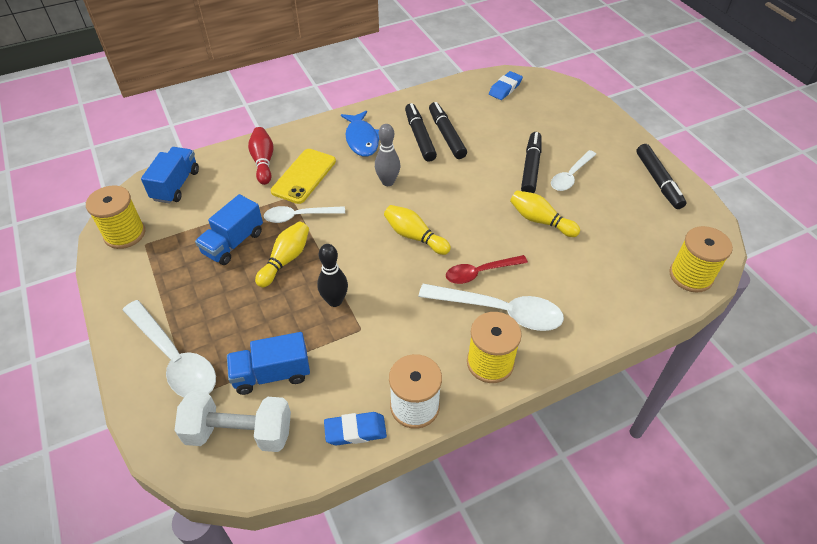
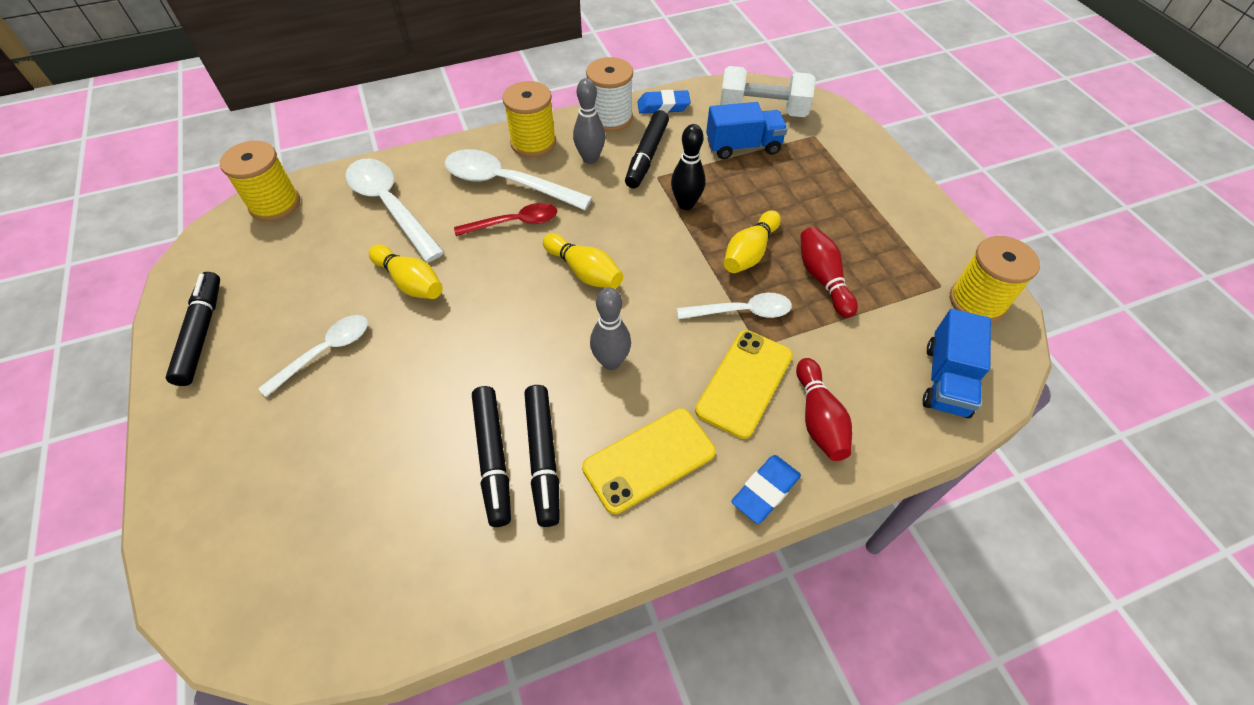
camera: 175 degrees left, 5 degrees up
(175, 358) = (842, 164): white spoon -> white spoon (390, 206)
(233, 243) = (823, 279): blue truck -> red bowling pin
(362, 139) = (649, 460): blue fish -> yellow phone
(428, 346) = (590, 158): none -> grey bowling pin
(505, 88) = (324, 597): blue eraser -> blue eraser (765, 491)
(530, 168) = (378, 372): black marker -> black marker (647, 156)

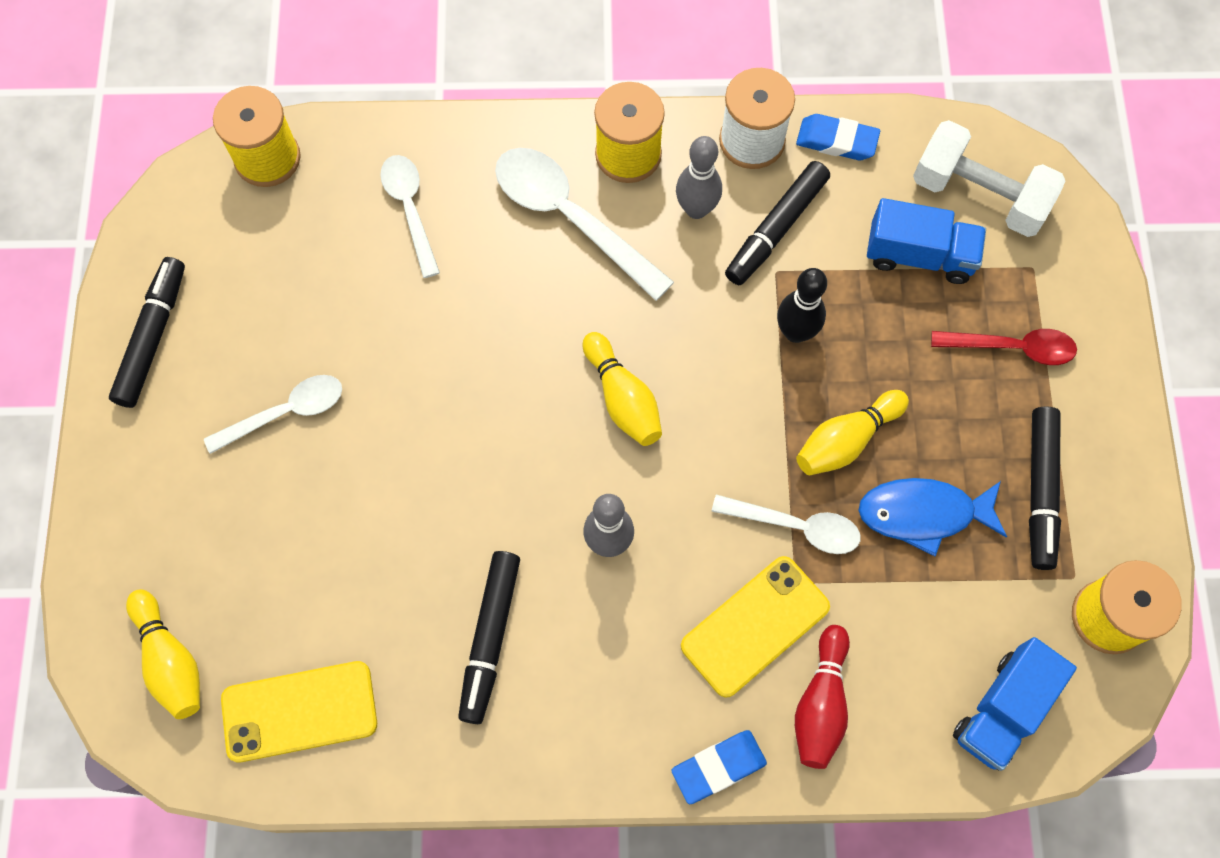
camera: 20 degrees right, 15 degrees up
(390, 206) = (410, 209): white spoon -> white spoon, size x0.63
(410, 282) = (405, 342): yellow bowling pin -> yellow bowling pin (170, 660)
(493, 458) = (436, 619): black marker -> black marker (1040, 491)
(514, 223) = (560, 289): red spoon -> red spoon (1012, 348)
(649, 460) = (605, 683): yellow phone -> yellow phone (299, 711)
(823, 279) = (923, 514): red bowling pin -> blue fish

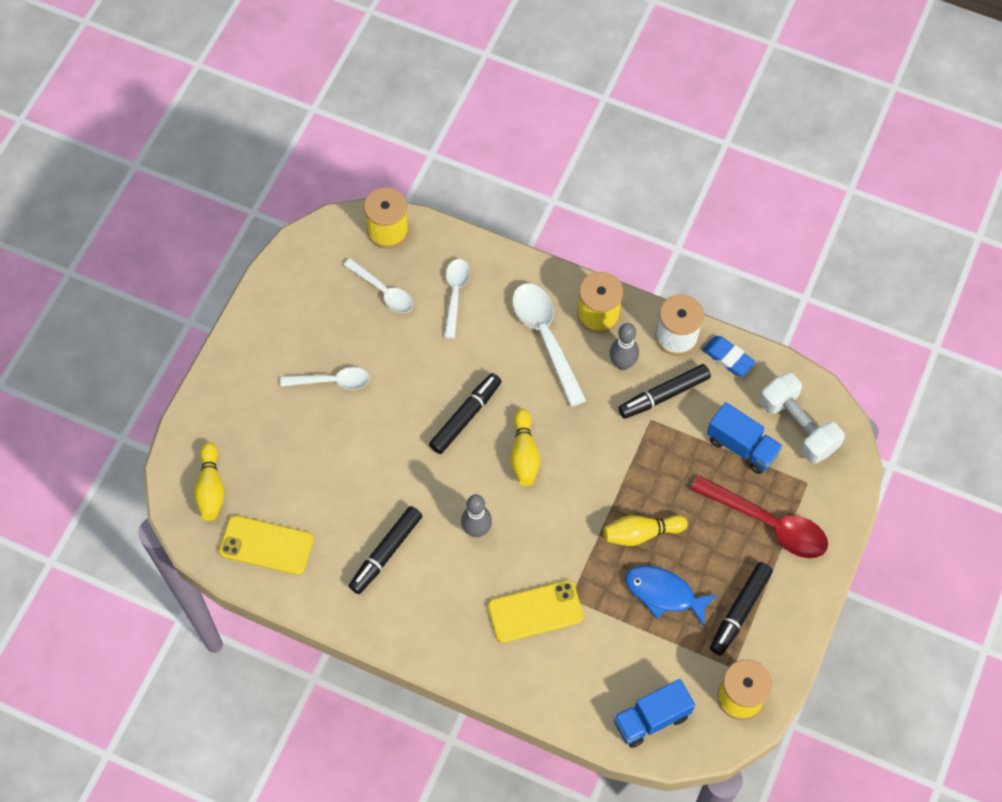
camera: 25 degrees right, 5 degrees down
(152, 337) = (278, 307): black marker -> black marker (465, 416)
(718, 767) = (476, 676): blue eraser -> none
(795, 332) = (644, 459): black bowling pin -> none
(796, 526) = (586, 568): white spoon -> white spoon (383, 291)
(820, 703) = (550, 669): red bowling pin -> none
(1012, 348) = (768, 523): red spoon -> red spoon, size x1.59

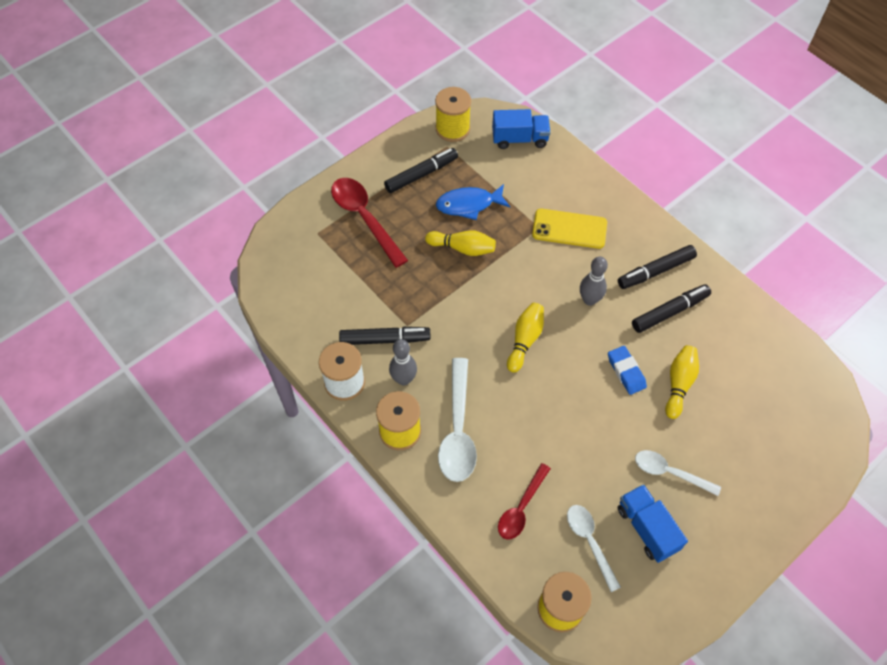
camera: 155 degrees left, 5 degrees down
(211, 488) = (808, 421): yellow bowling pin -> yellow bowling pin (679, 384)
(266, 545) = (769, 356): yellow phone -> none
(455, 294) = (521, 508): white spoon -> red spoon
(465, 416) = (560, 391): black marker -> black marker (655, 271)
(664, 593) = (468, 205): blue fish -> blue fish turned 120 degrees clockwise
(728, 358) = (314, 347): blue eraser -> blue eraser (626, 372)
(742, 446) = (348, 276): blue truck -> blue truck (647, 528)
(798, 426) = (296, 273): white dumbbell -> none

